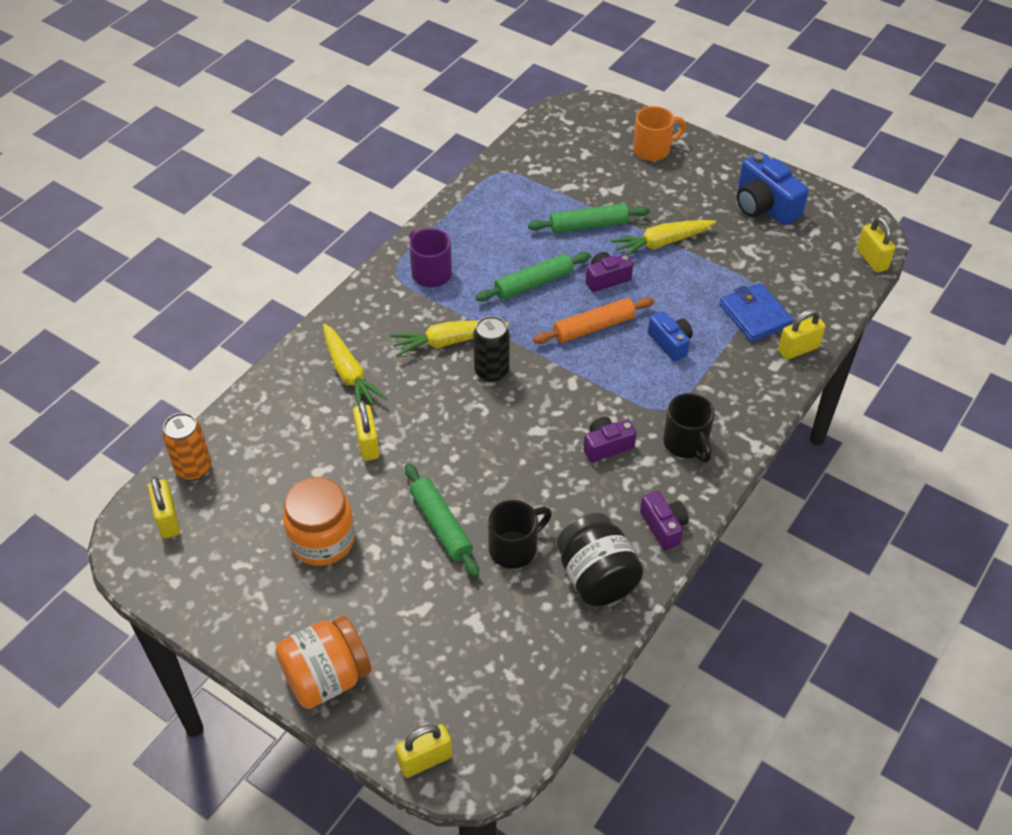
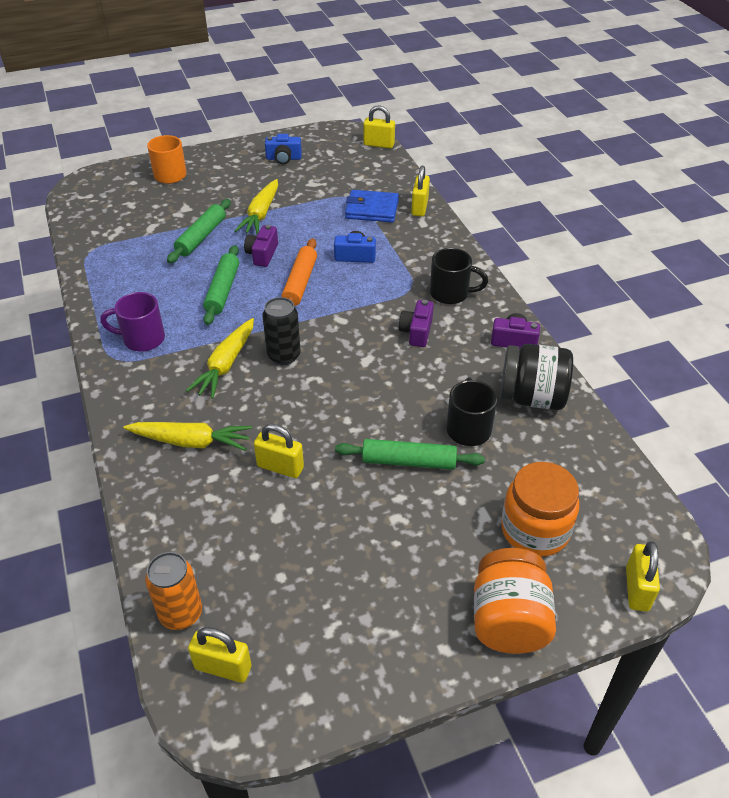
camera: 55 degrees left, 5 degrees down
(322, 540) = (356, 550): orange jar -> orange jar (535, 530)
(764, 206) = (283, 158): blue camera -> blue camera, size x0.60

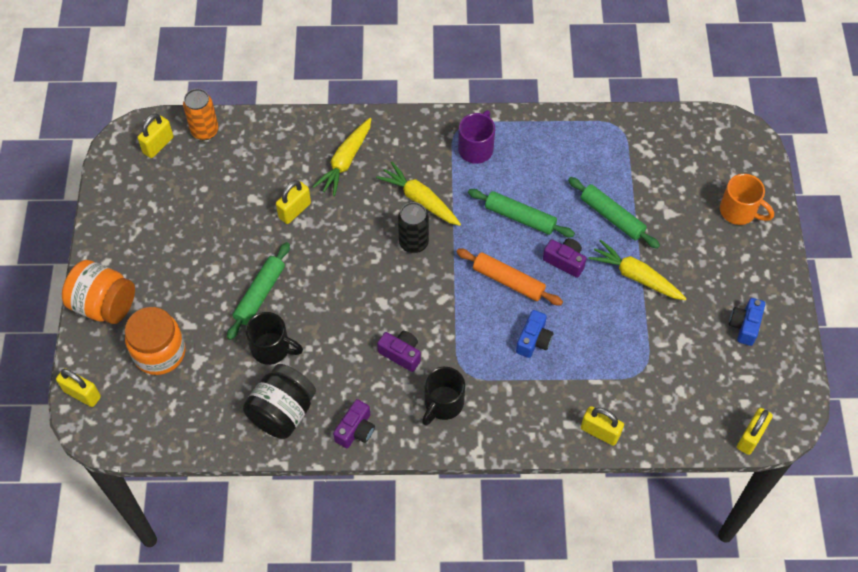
camera: 110 degrees right, 15 degrees up
(372, 209) = (612, 383): blue wallet -> none

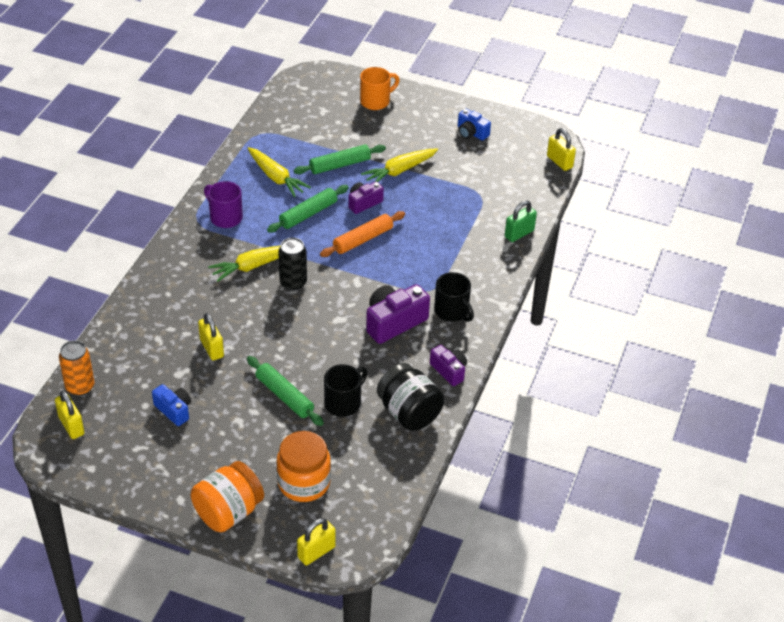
camera: 70 degrees left, 15 degrees down
(345, 161) = (182, 300): yellow carrot -> yellow carrot (276, 177)
(401, 354) = (394, 322): purple camera -> purple camera, size x1.66
(533, 340) = (423, 243): blue camera -> blue camera (174, 410)
(600, 432) = (519, 234): yellow padlock -> green padlock

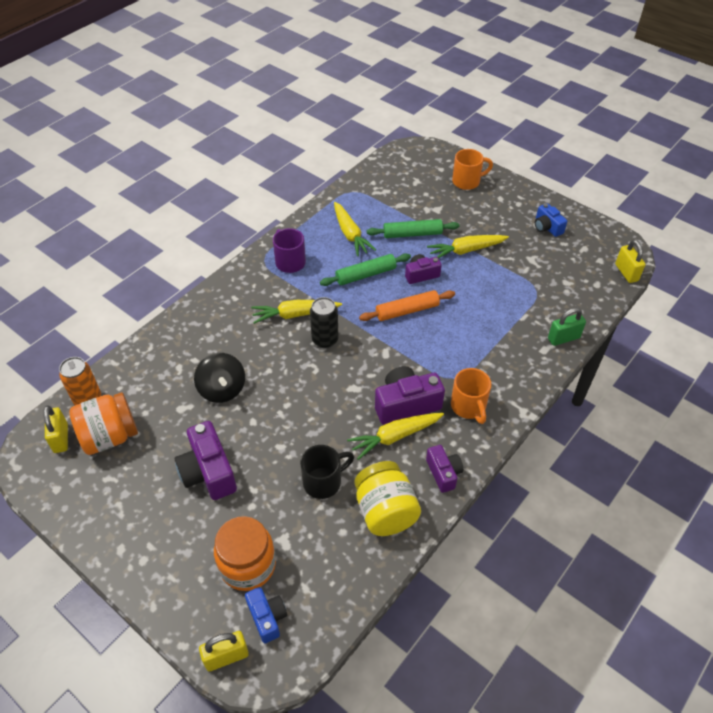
camera: 20 degrees right, 5 degrees up
(174, 410) = (159, 446): blue camera -> blue camera (267, 617)
(212, 348) = (222, 389): yellow padlock -> black spinning top
(228, 512) = (159, 578): orange jar -> orange jar (110, 436)
(232, 420) = (208, 472): none -> purple camera
(284, 396) = (269, 458): green rolling pin -> none
(394, 351) = (395, 437): none -> yellow carrot
(409, 413) = (385, 511): black jar -> yellow jar
(452, 311) = (468, 407): black mug -> orange mug

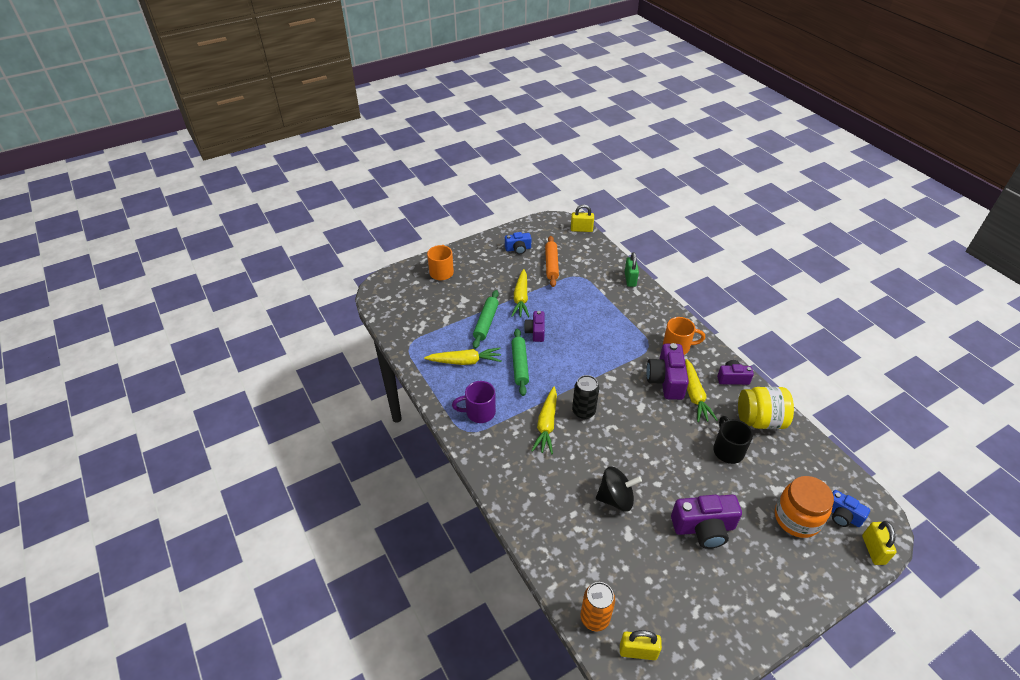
camera: 70 degrees left, 5 degrees down
(110, 436) = (646, 603): orange jar -> none
(267, 617) = (842, 515): blue camera -> blue camera turned 135 degrees counterclockwise
(407, 311) = (571, 352): orange rolling pin -> orange rolling pin (551, 265)

